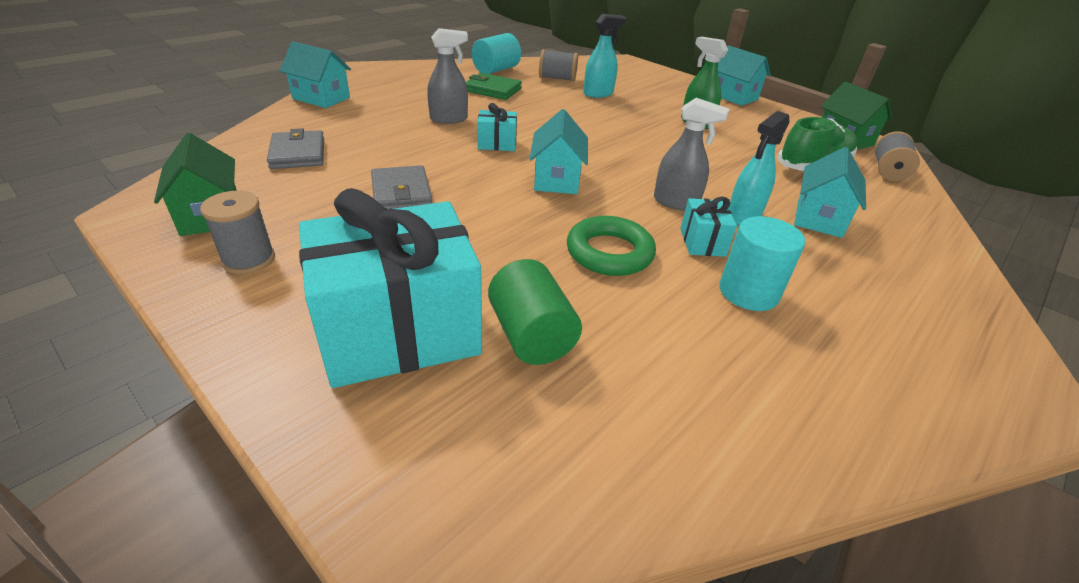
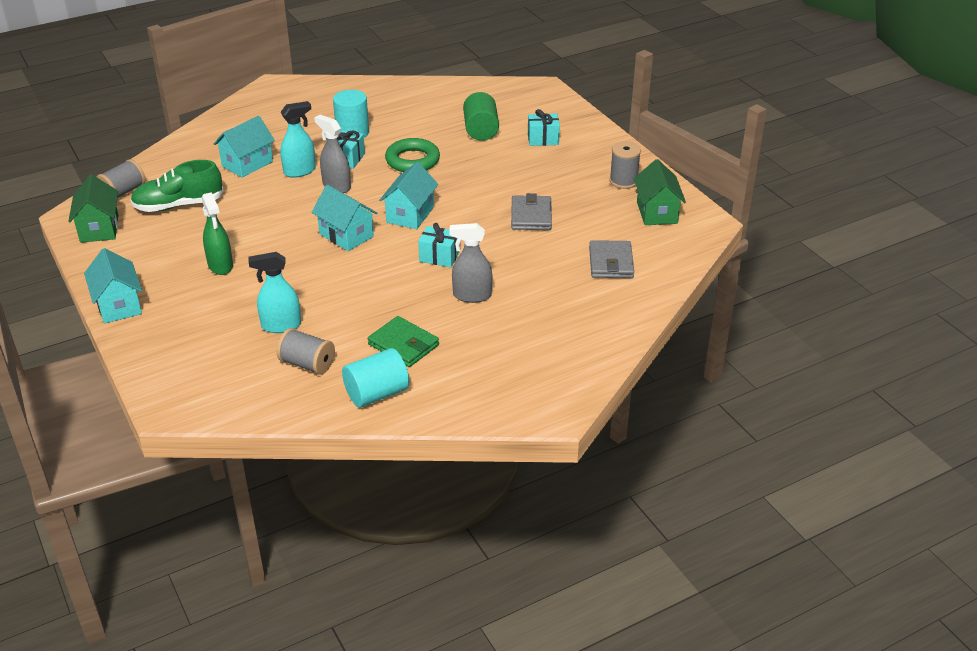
camera: 160 degrees left, 0 degrees up
(321, 98) = (600, 345): turquoise house -> turquoise house (346, 235)
(399, 332) = (543, 139): turquoise gift -> turquoise gift, size x0.43

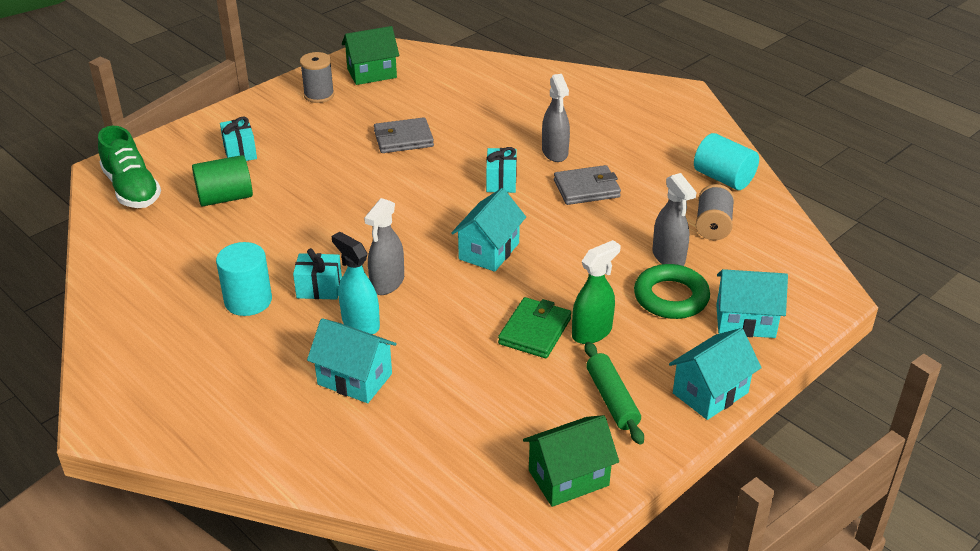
camera: 105 degrees left, 0 degrees up
(123, 192) = (469, 489): grey spool -> none
(148, 260) = (612, 399): none -> green rolling pin
(179, 205) = (480, 414): green shoe -> green shoe (132, 189)
(281, 325) = (668, 257): turquoise spray bottle -> grey spray bottle
(403, 345) = (649, 177): green wallet -> green wallet (535, 331)
(410, 214) = (430, 215): turquoise house -> turquoise house (745, 321)
(412, 160) = (310, 236): green ring -> green ring (671, 297)
(611, 263) = (466, 88): grey wallet -> grey wallet (586, 188)

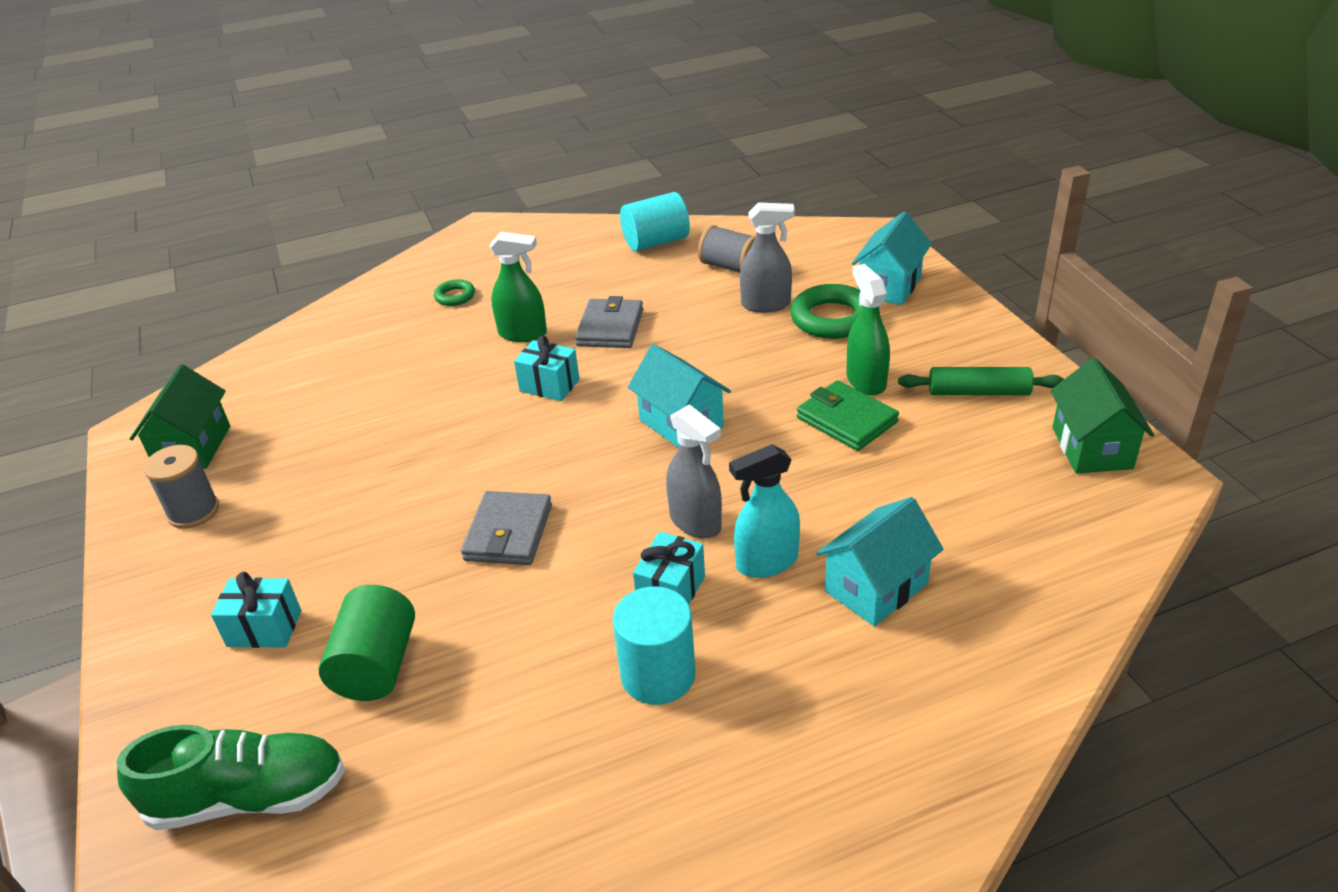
camera: 65 degrees left, 0 degrees up
(403, 139) = (386, 448): grey wallet -> grey wallet (508, 533)
(555, 153) = (523, 334): grey spray bottle -> green spray bottle
(582, 110) = (455, 296): none -> green ring
(710, 393) = (987, 331): turquoise house -> none

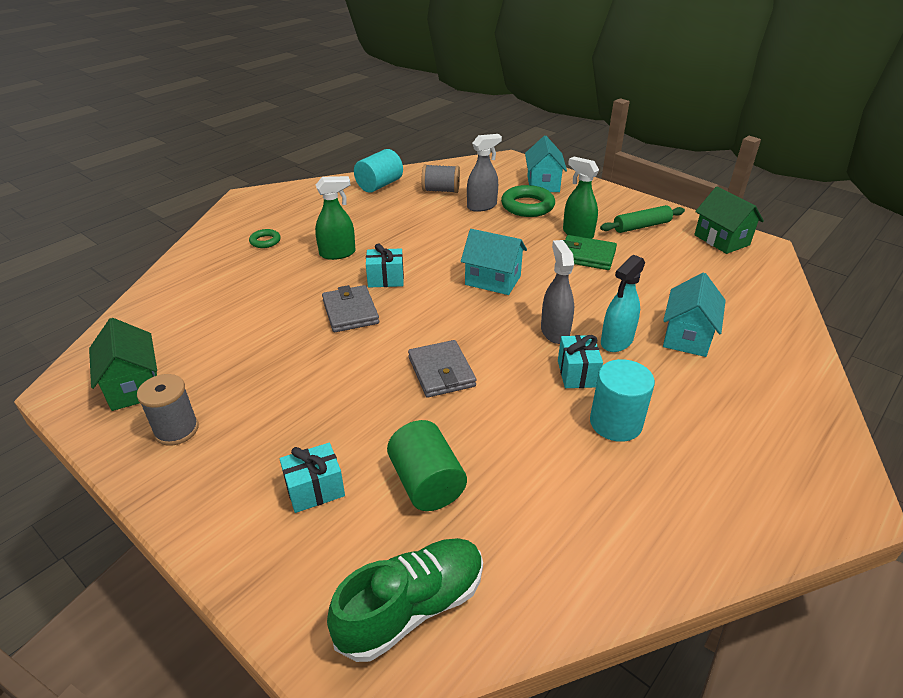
camera: 30 degrees left, 0 degrees up
(610, 328) = (395, 238): grey wallet -> grey wallet (350, 312)
(696, 522) = (554, 332): grey spray bottle -> grey spray bottle turned 120 degrees counterclockwise

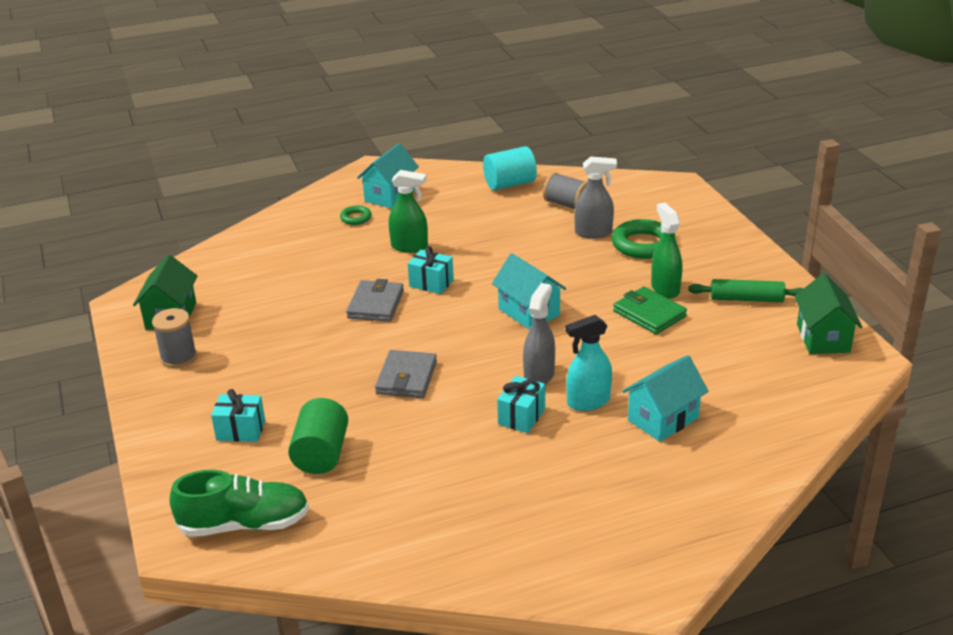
camera: 30 degrees right, 5 degrees down
(543, 184) = (687, 223): turquoise house -> turquoise house (390, 196)
(615, 423) = (513, 465): turquoise cylinder -> none

